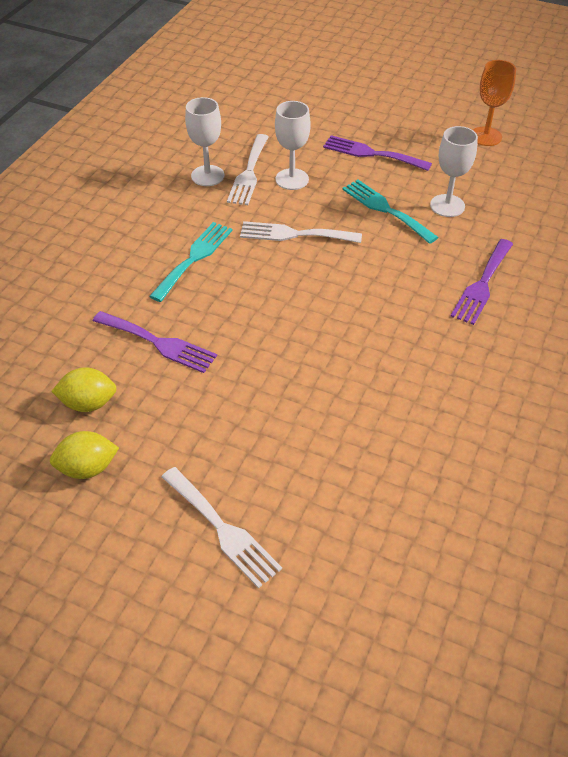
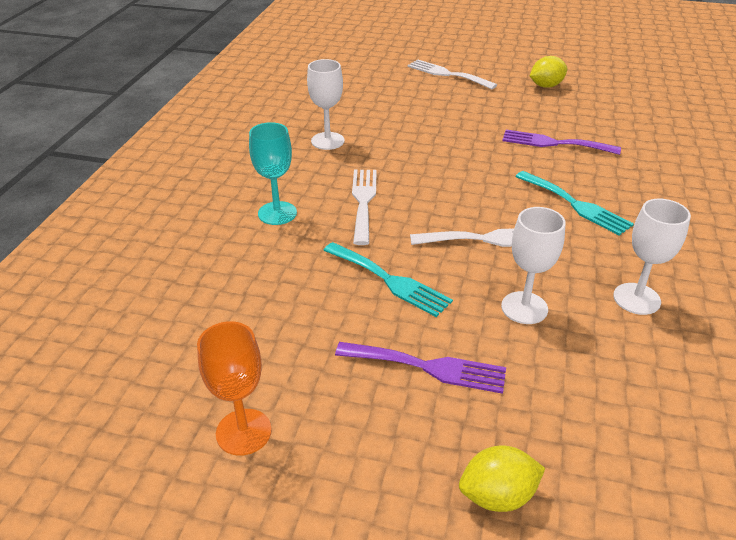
camera: 170 degrees right, 10 degrees down
(88, 403) = (574, 109): yellow lemon -> yellow lemon (497, 495)
(194, 258) = (575, 204): turquoise fork -> turquoise fork turned 60 degrees counterclockwise
(249, 173) = (586, 310): white fork -> white fork (363, 201)
(447, 206) = (312, 295): white goblet -> white goblet (327, 141)
(482, 284) = (277, 213): purple fork -> turquoise goblet

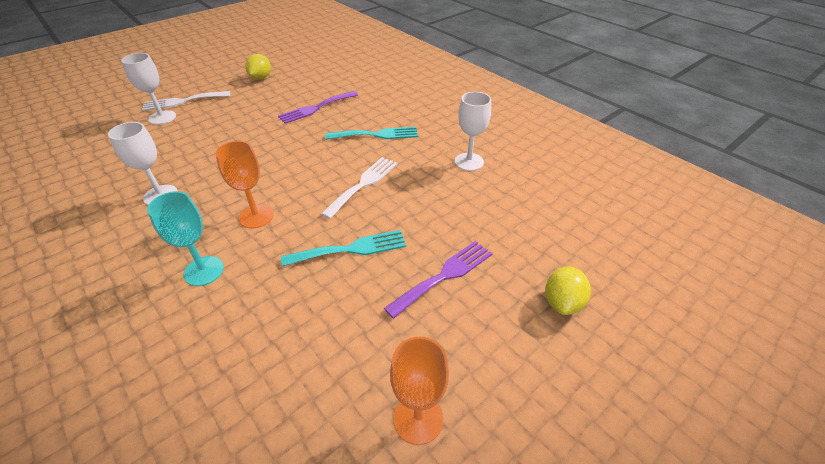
camera: 55 degrees left, 5 degrees up
(363, 201) = (256, 216): white fork -> orange goblet
(524, 308) = (435, 205): white goblet -> white goblet (162, 117)

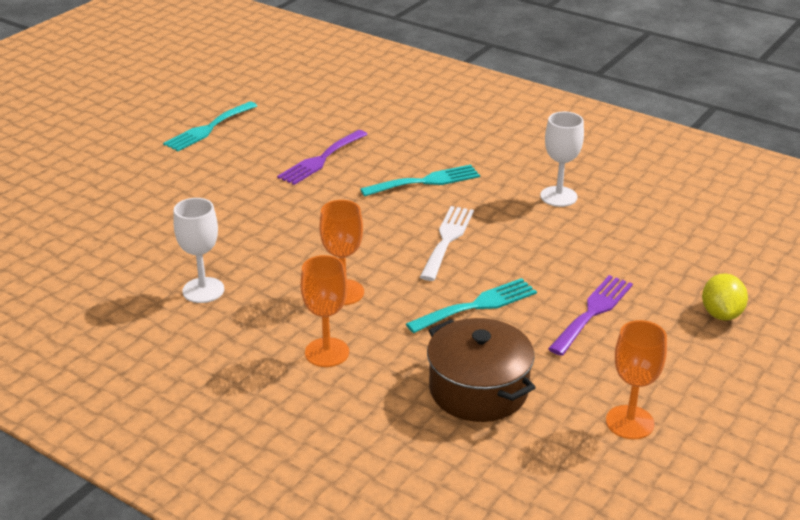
camera: 15 degrees left, 10 degrees down
(162, 117) = (113, 201): white goblet -> none
(183, 101) = (122, 176): white fork -> none
(204, 271) = (327, 352): turquoise goblet -> orange goblet
(261, 78) = (208, 128): yellow lemon -> turquoise fork
(299, 340) = (478, 390): none -> brown pot

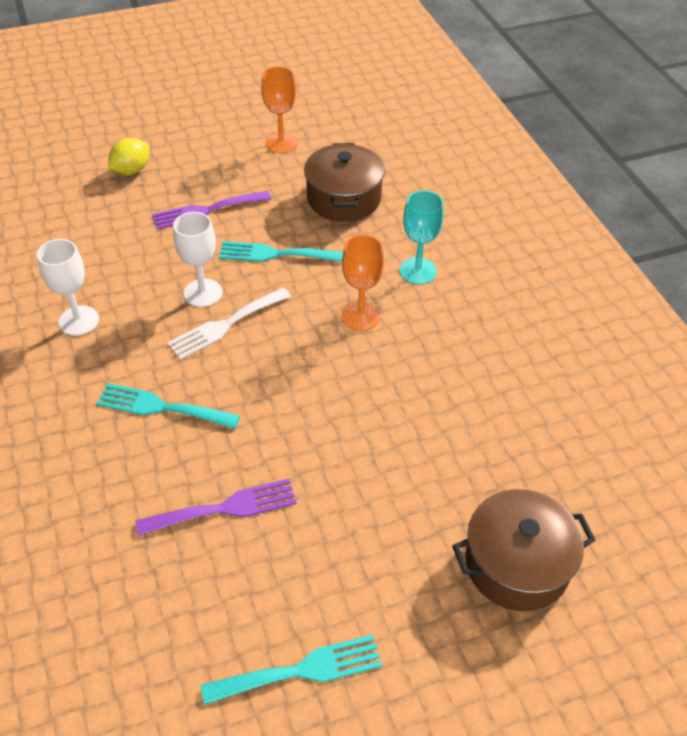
camera: 145 degrees left, 15 degrees up
(103, 207) = (516, 564): none -> brown pot
(203, 290) = (474, 379): white goblet -> white goblet (203, 293)
(327, 352) = (417, 271): orange goblet -> turquoise goblet

